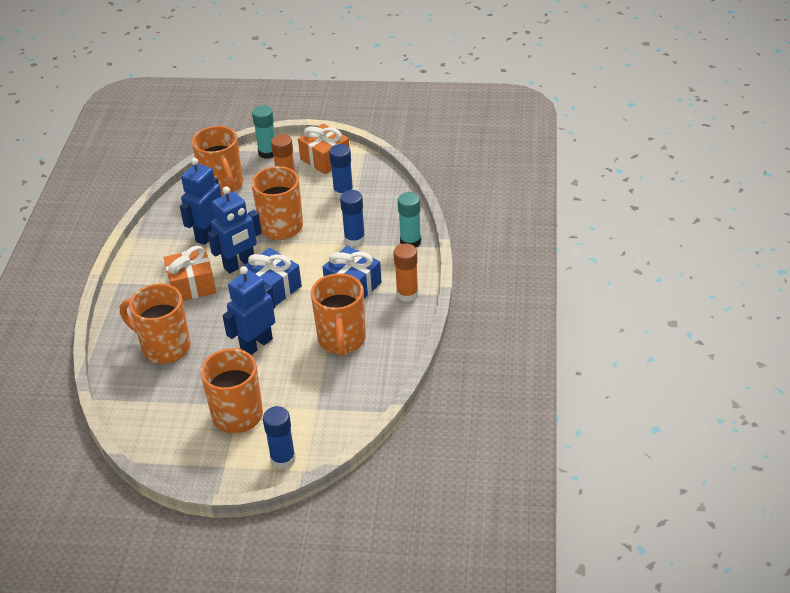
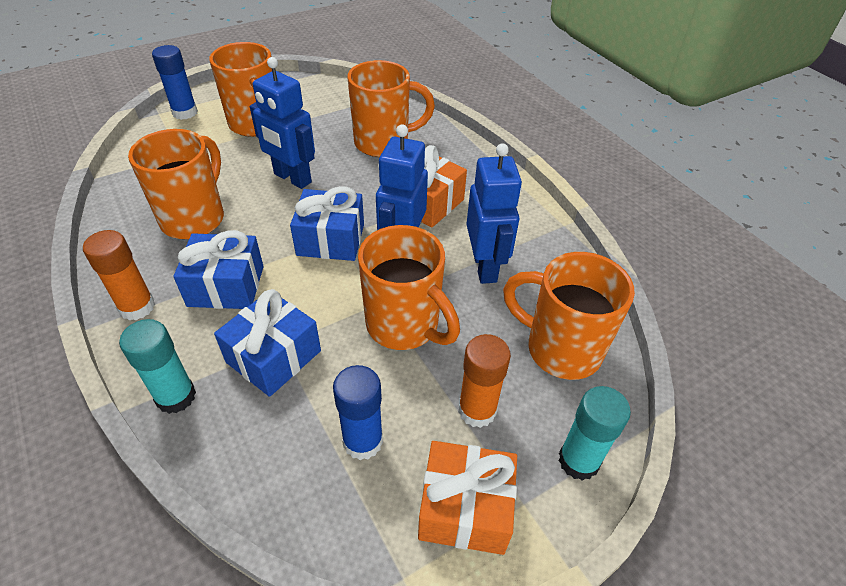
camera: 140 degrees right, 5 degrees up
(256, 345) = (292, 178): blue robot -> blue robot turned 120 degrees clockwise
(342, 340) = (195, 218): orange mug -> orange mug turned 60 degrees clockwise
(354, 239) = (273, 356): blue glue stick -> blue gift

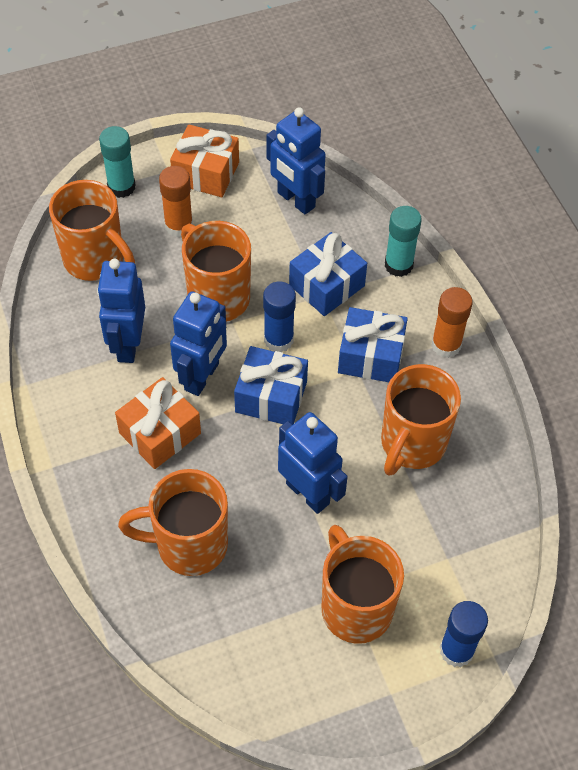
camera: 170 degrees left, 10 degrees up
(319, 479) = (295, 200): none -> blue robot
(363, 441) = (264, 218): blue glue stick -> blue glue stick (278, 340)

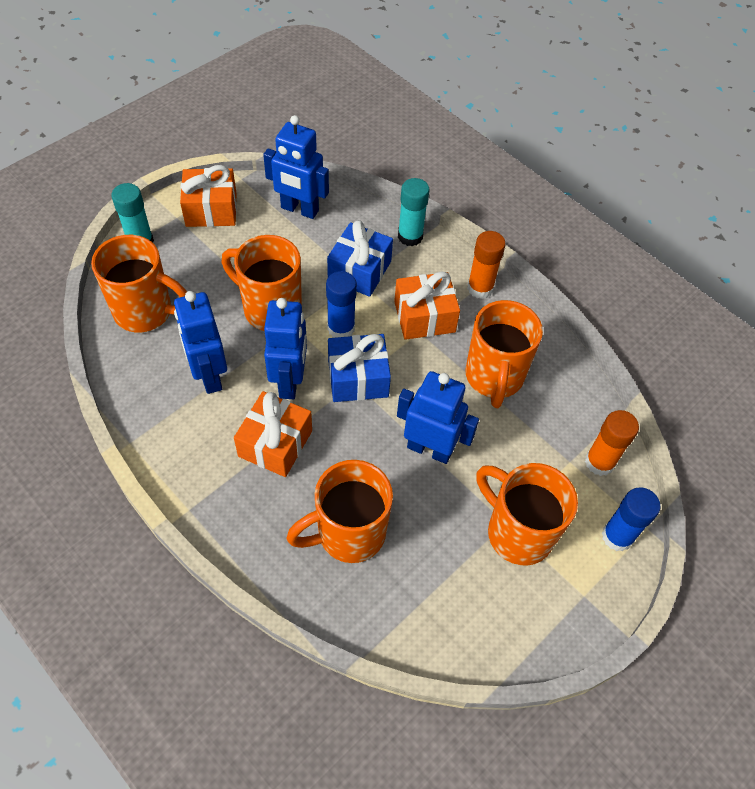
camera: 25 degrees left, 0 degrees up
(179, 226) = (208, 260): orange glue stick -> orange glue stick (599, 462)
(371, 356) = (424, 317): blue gift -> orange gift

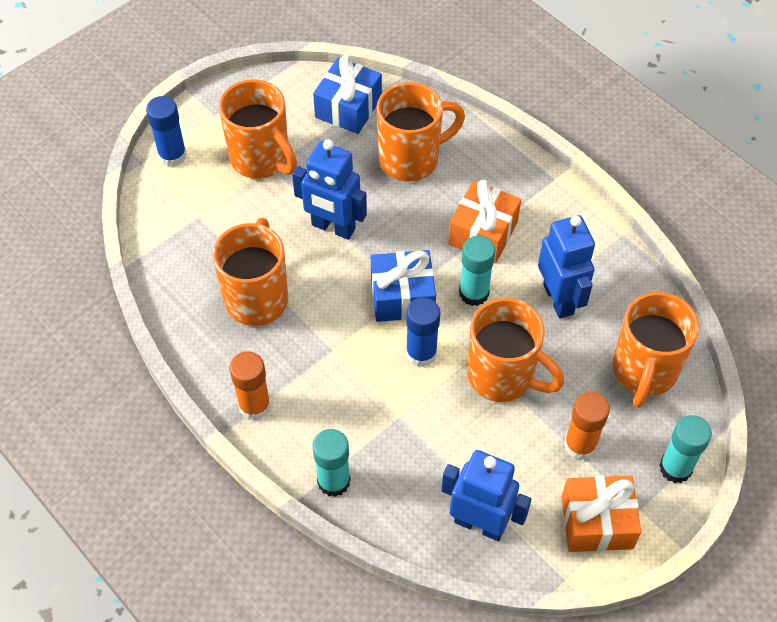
camera: 175 degrees left, 0 degrees up
(146, 312) = (644, 372): orange mug -> orange mug turned 90 degrees counterclockwise
(290, 381) = (474, 293): blue robot -> turquoise glue stick
(359, 271) = (399, 429): blue gift -> blue gift (348, 107)
(424, 317) = (325, 368): orange gift -> none
(599, 462) = (169, 215): orange glue stick -> orange glue stick (580, 445)

